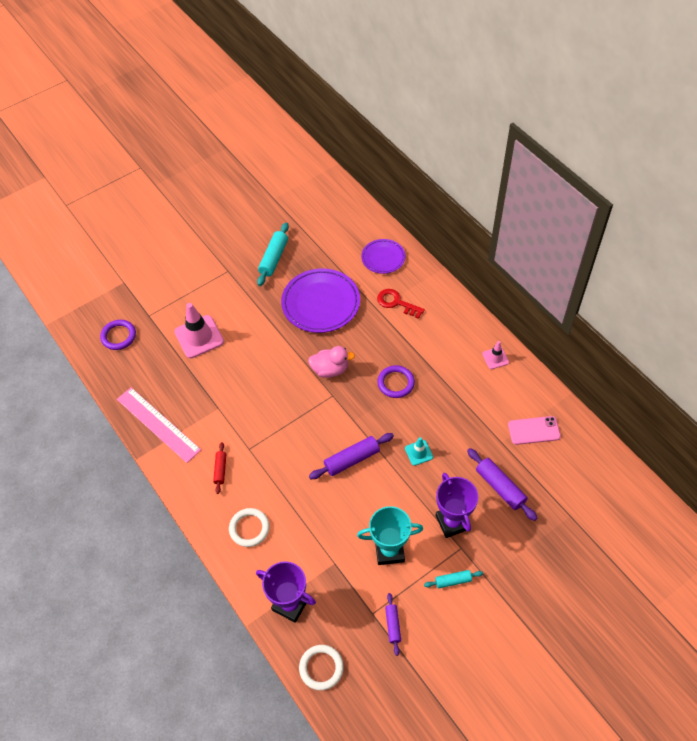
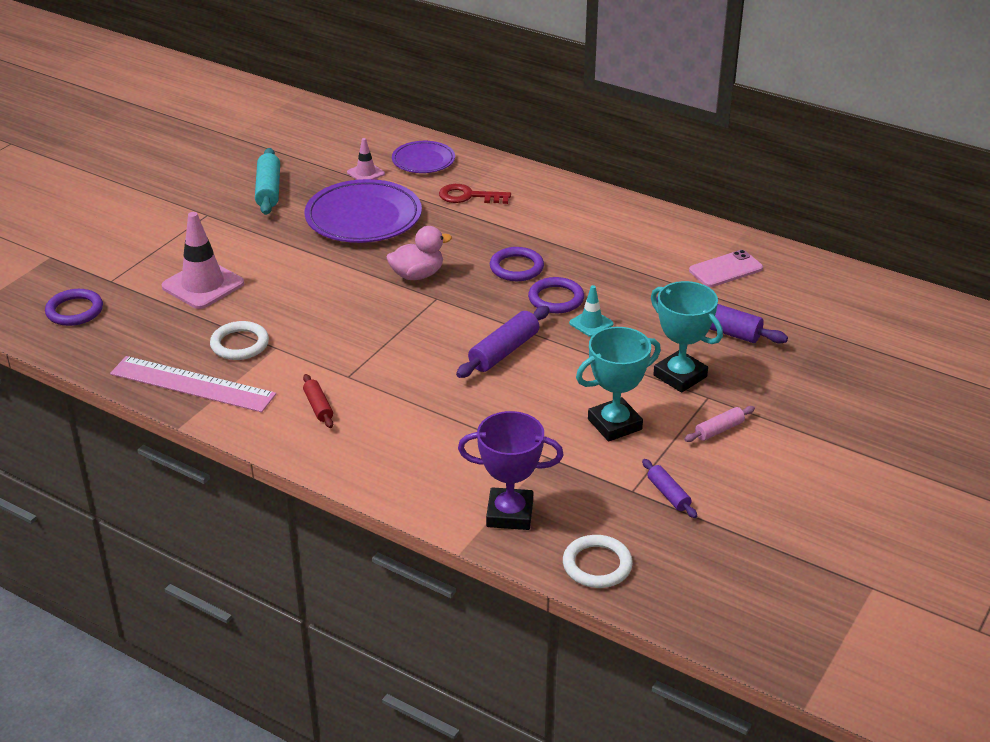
camera: 25 degrees left, 20 degrees down
(249, 528) = (399, 454): white ring -> white ring (240, 344)
(407, 421) = (556, 299): none -> purple ring
(452, 522) = (680, 376): purple trophy -> turquoise trophy
(453, 581) = (719, 430): turquoise rolling pin -> pink rolling pin
(495, 358) = (632, 218): pink traffic cone -> pink traffic cone (366, 173)

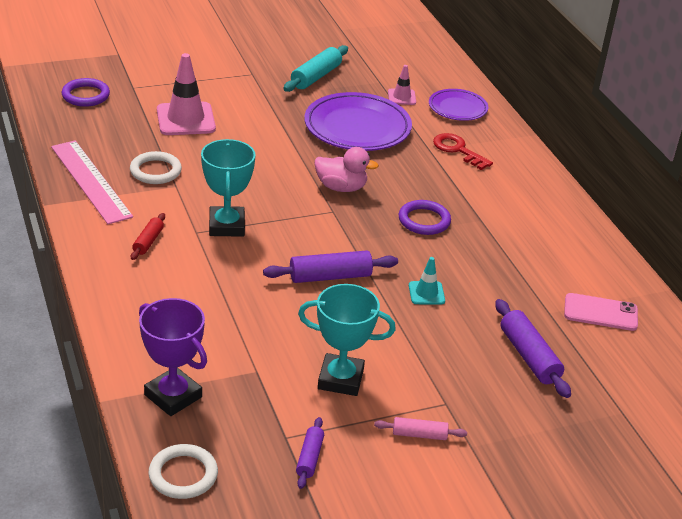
camera: 35 degrees right, 0 degrees up
(556, 299) = (423, 260): purple ring -> none
(680, 376) = (444, 374): turquoise trophy -> turquoise trophy (227, 226)

